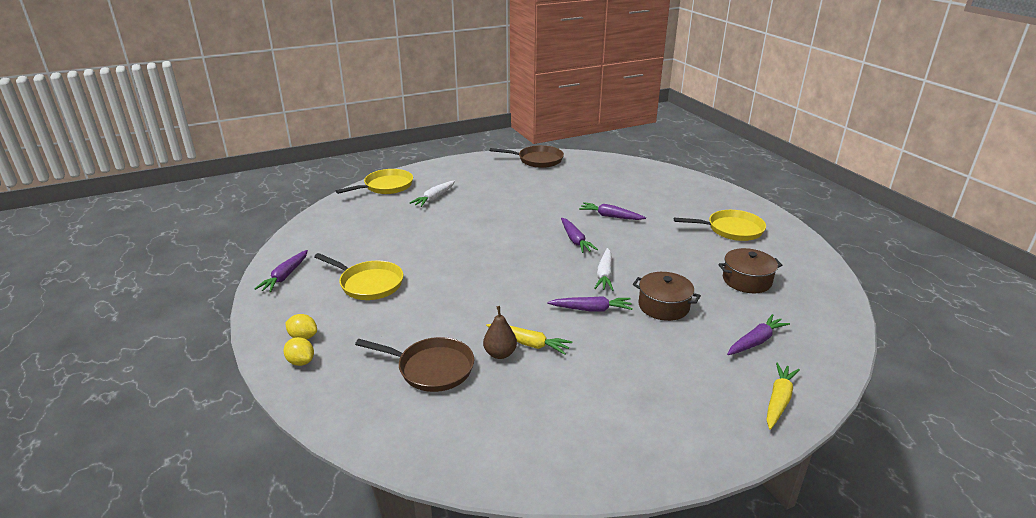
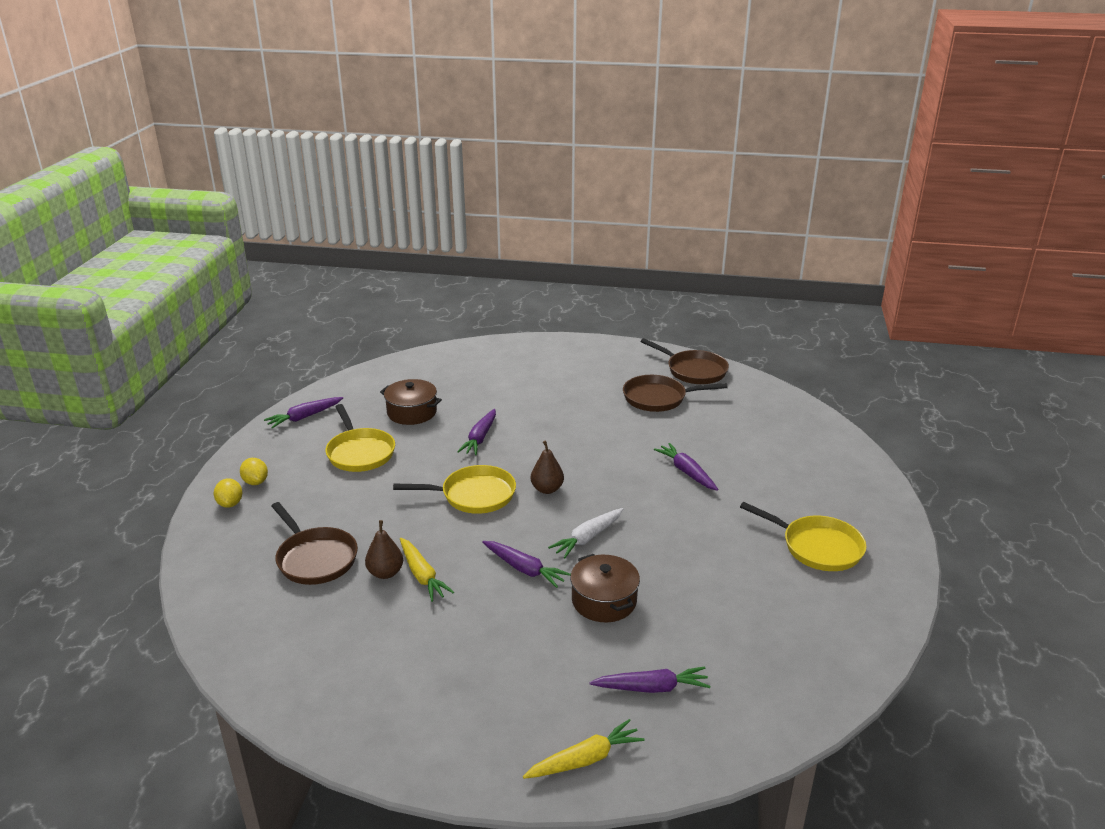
camera: 35 degrees right, 0 degrees up
(386, 186) = (494, 351): yellow pan -> yellow pan (474, 495)
(434, 198) = (524, 381): white carrot -> none
(537, 181) = (658, 398): none -> brown pan
(539, 257) = (547, 489): none -> brown pear
(575, 240) = (608, 485): purple carrot -> purple carrot (480, 438)
(746, 280) = (744, 616): brown pot -> brown pot (412, 412)

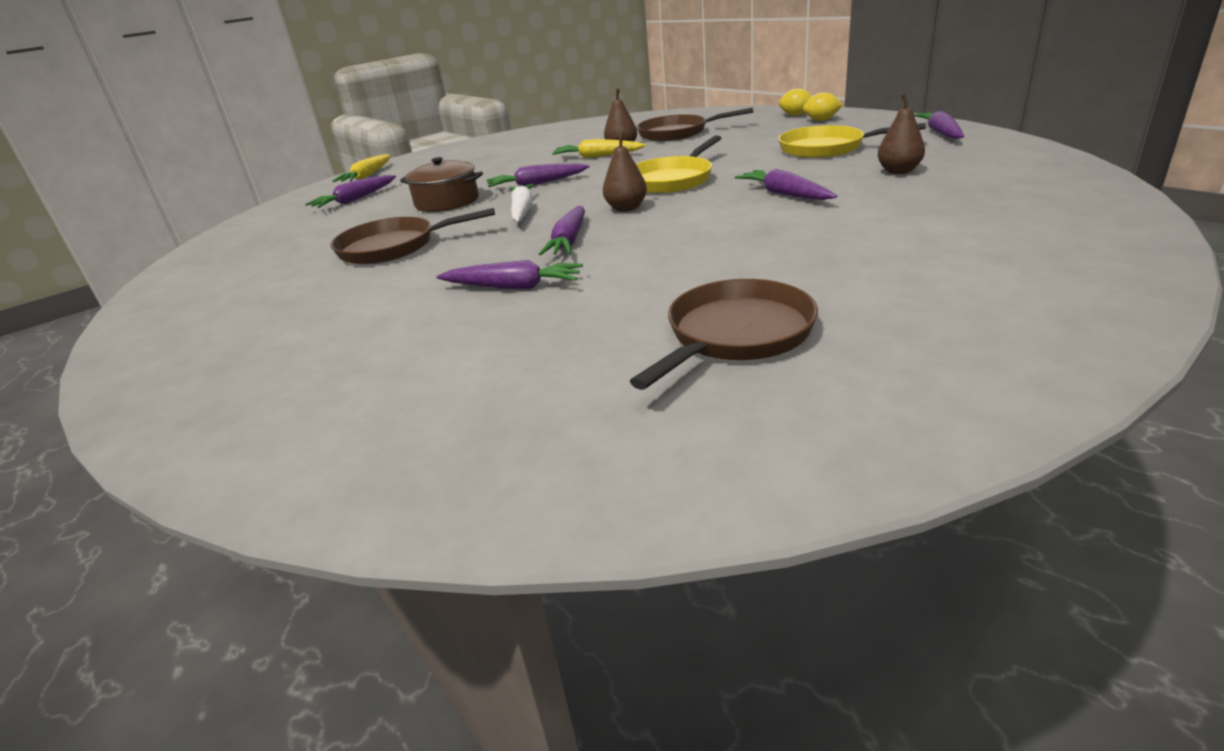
camera: 135 degrees right, 0 degrees up
(412, 412) = (898, 171): brown pot -> brown pear
(617, 485) = (569, 241): none -> purple carrot
(693, 370) = (811, 428): brown pan -> brown pan (393, 247)
(817, 547) = (260, 313): yellow pan -> none

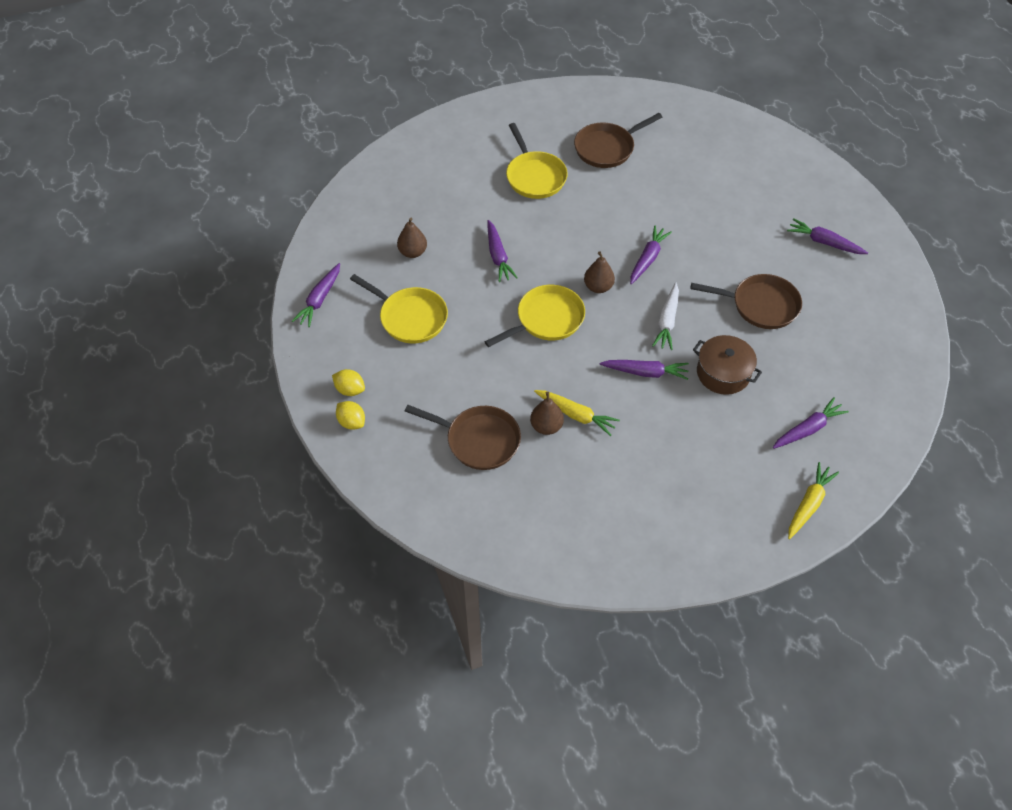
camera: 165 degrees left, 25 degrees up
(513, 287) = (688, 222): purple carrot -> purple carrot (824, 242)
(833, 263) = (534, 176): none -> yellow pan

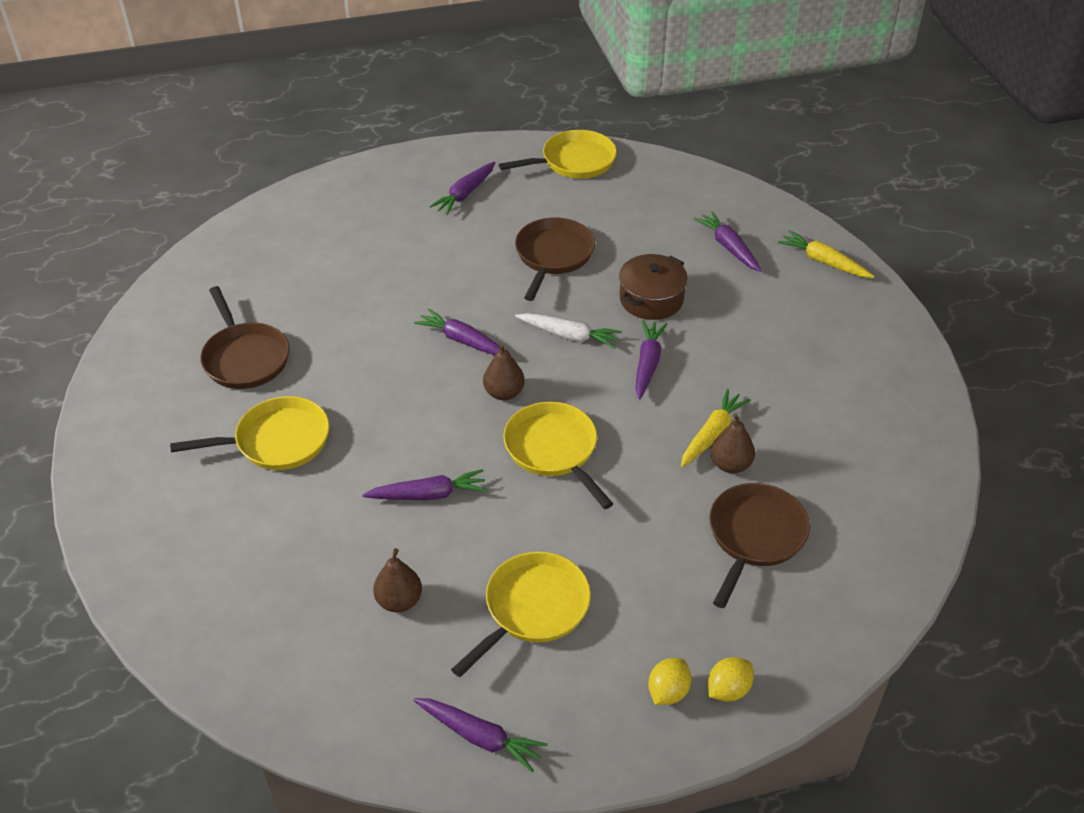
camera: 85 degrees left, 10 degrees down
(897, 312) = (574, 161): none -> yellow pan

